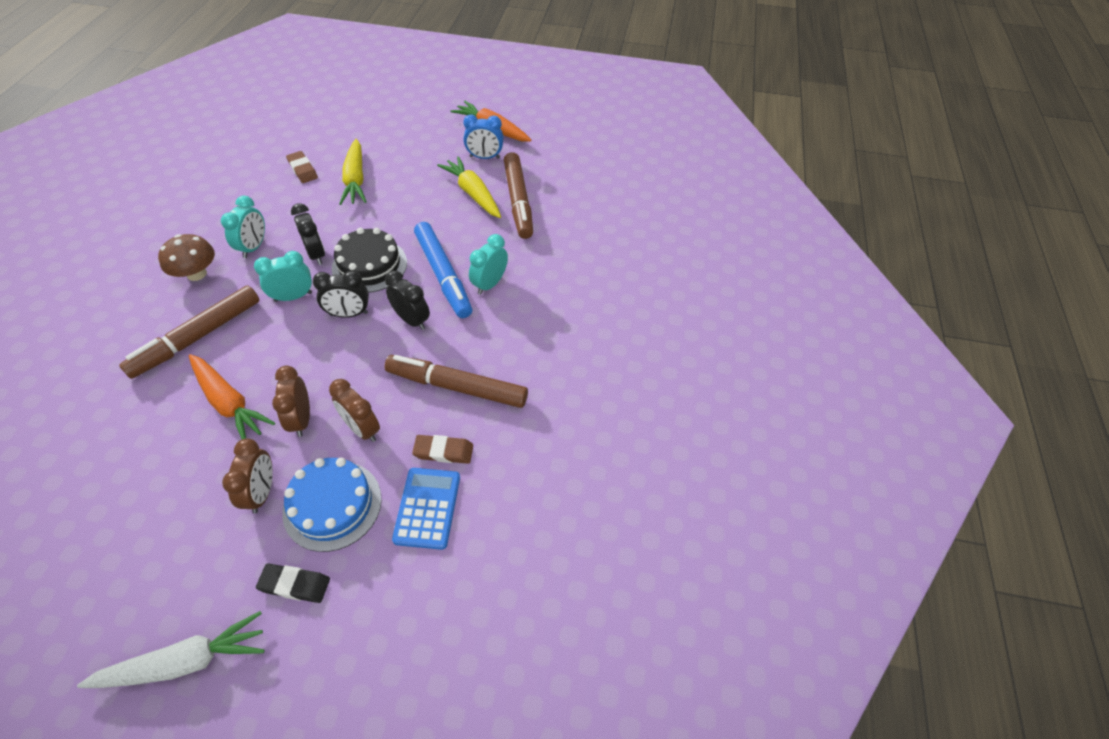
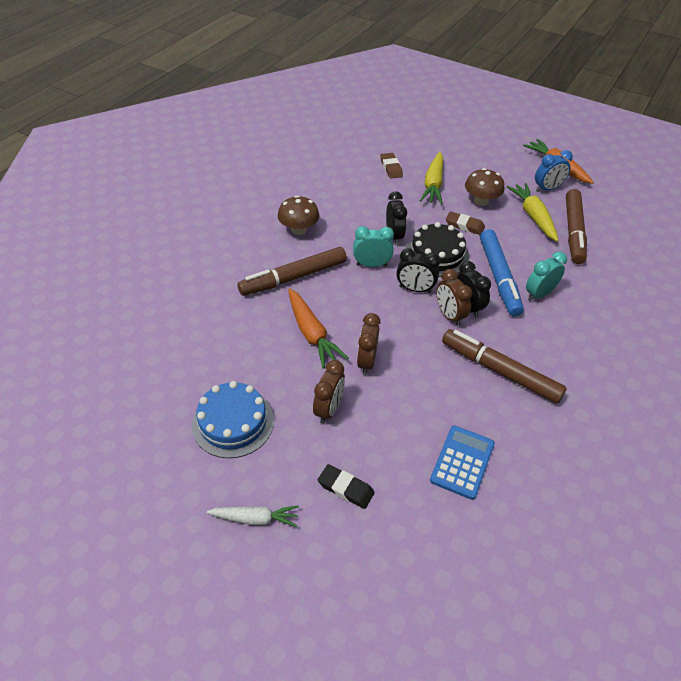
camera: 20 degrees right, 5 degrees down
(185, 661) = (255, 518): white carrot -> white carrot, size x0.66
(254, 247) = (345, 219): turquoise clock -> none
(332, 505) = (383, 435): blue cake -> blue cake (233, 422)
(362, 429) = (415, 383): brown clock -> brown clock (449, 315)
(413, 188) = (481, 201): none -> brown mushroom
(443, 451) = (481, 420): brown eraser -> brown eraser (464, 225)
(484, 157) = (547, 189): blue clock -> blue clock turned 45 degrees counterclockwise

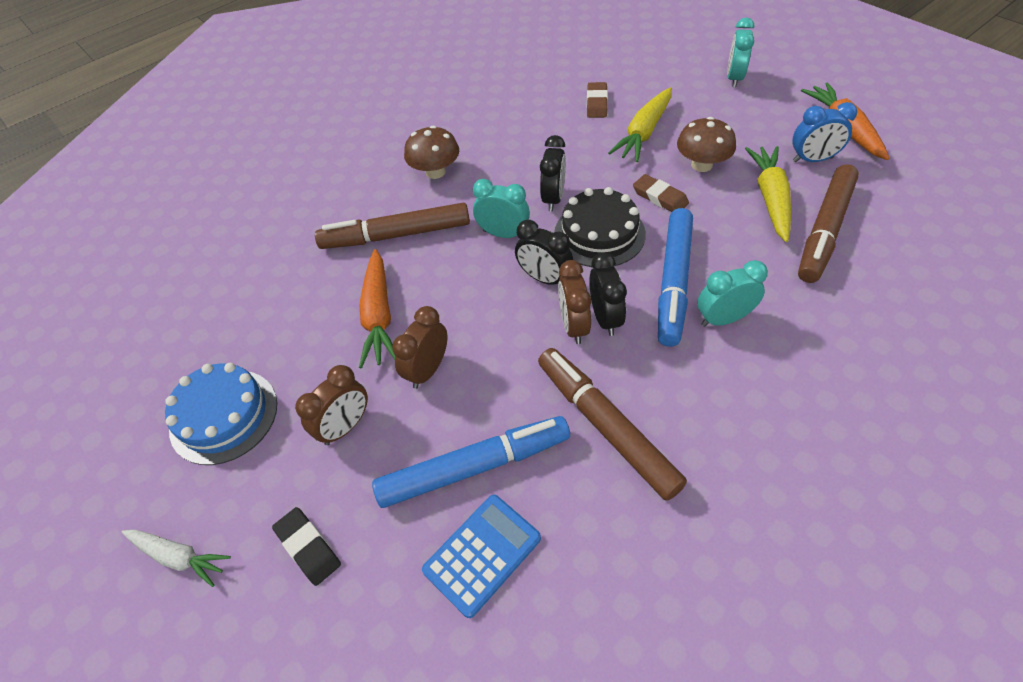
camera: 25 degrees right, 5 degrees up
(430, 413) = (474, 466): none -> blue marker
(475, 141) = (734, 78): none -> turquoise clock

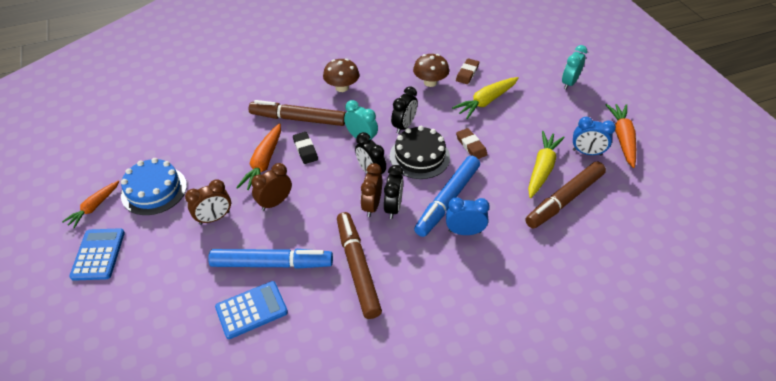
camera: 15 degrees right, 5 degrees down
(134, 479) = (94, 207): none -> orange carrot
(179, 557) = (98, 254): white carrot -> blue calculator
(308, 547) = (164, 273): black eraser -> black eraser (305, 150)
(701, 165) = (511, 133): brown mushroom -> brown mushroom (430, 82)
(723, 319) = (464, 231): turquoise clock -> blue clock

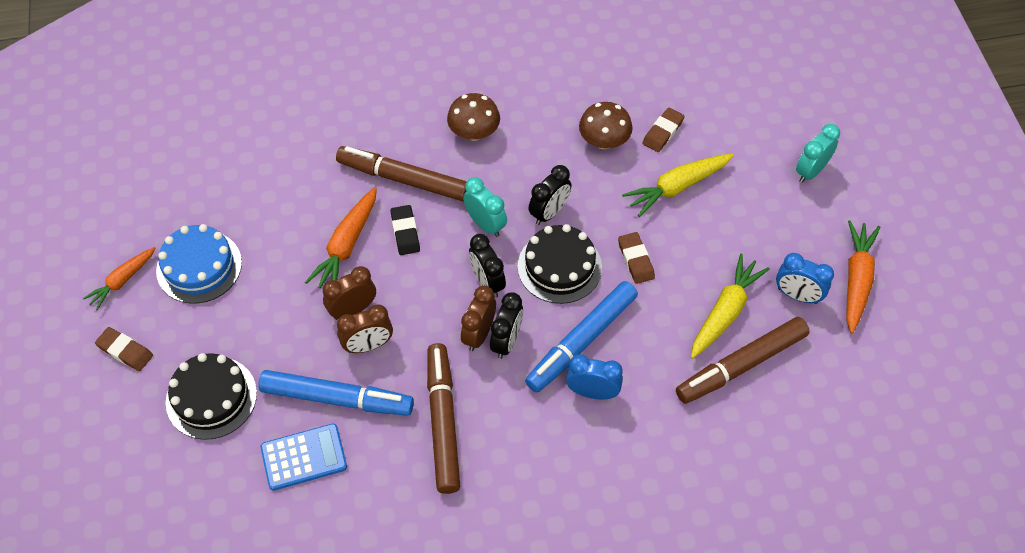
camera: 10 degrees right, 10 degrees up
(98, 254) = (125, 351): blue calculator -> brown eraser
(171, 277) = (211, 397): none -> black cake
(214, 218) = (272, 321): brown clock -> brown clock (368, 345)

